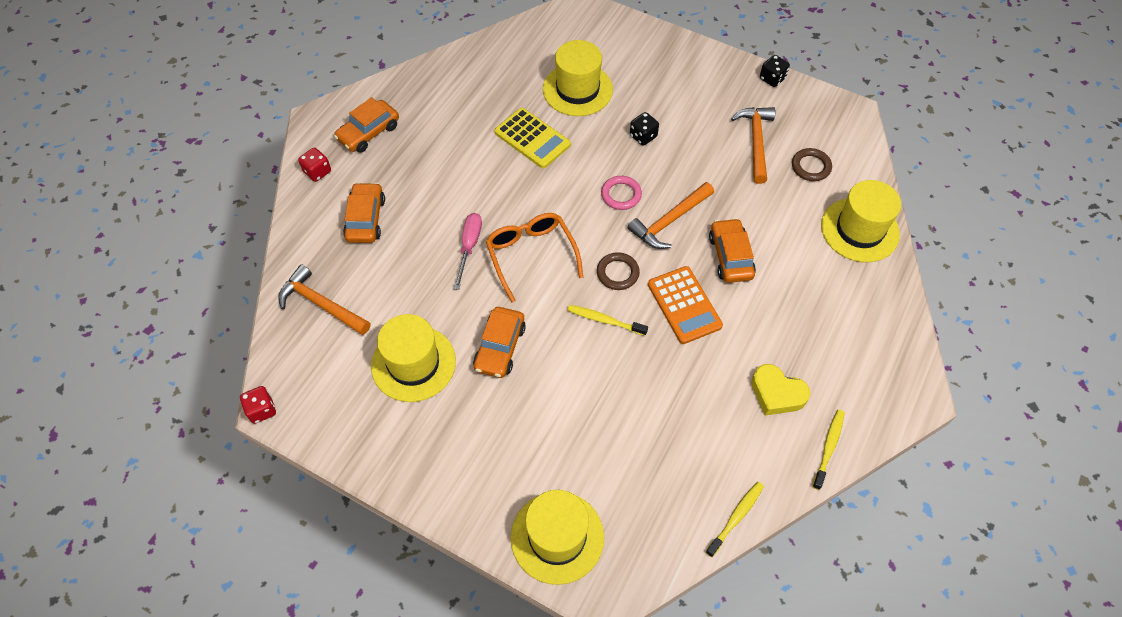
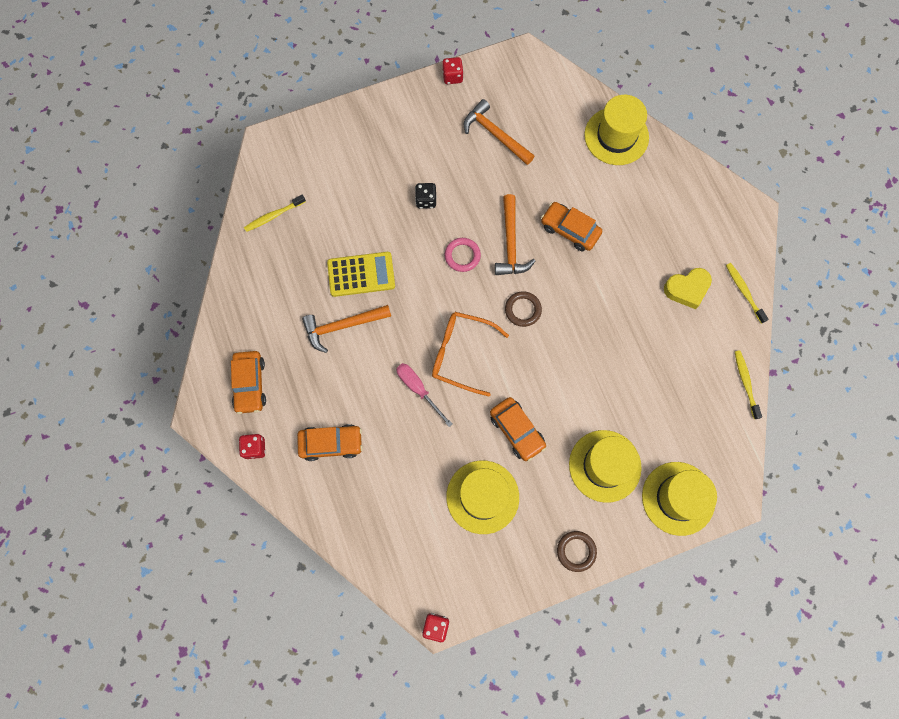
camera: 50 degrees left, 15 degrees up
(321, 304) = (380, 526): orange hammer -> orange hammer (342, 326)
(365, 219) = (331, 443): orange car -> orange car turned 135 degrees clockwise
(577, 89) = (344, 208): yellow hat -> yellow hat (604, 466)
(605, 320) = (552, 347): yellow toothbrush -> yellow toothbrush (273, 216)
(684, 305) = (581, 289): orange calculator -> none
(772, 79) = (452, 77): black dice -> red dice
(811, 167) = (544, 120): brown ring -> brown ring (576, 551)

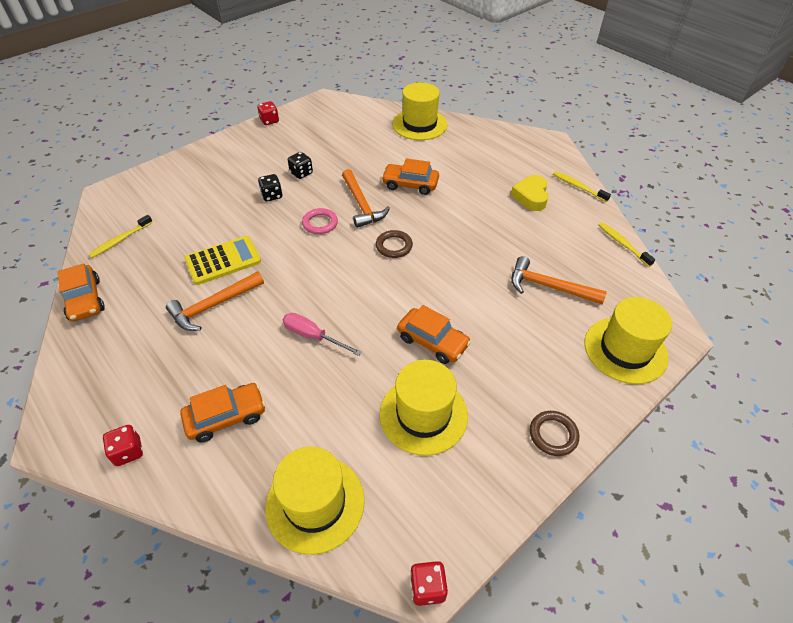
camera: 20 degrees left, 25 degrees down
(250, 384) = (113, 387): orange car -> orange car (85, 299)
(461, 354) = (347, 294): orange glasses -> none
(464, 176) = (301, 173): none -> black dice
(495, 134) = (319, 144): orange hammer -> orange hammer (549, 287)
(604, 466) = (537, 344): yellow hat -> yellow hat (315, 503)
(687, 289) = (531, 196): yellow heart -> yellow heart turned 135 degrees clockwise

